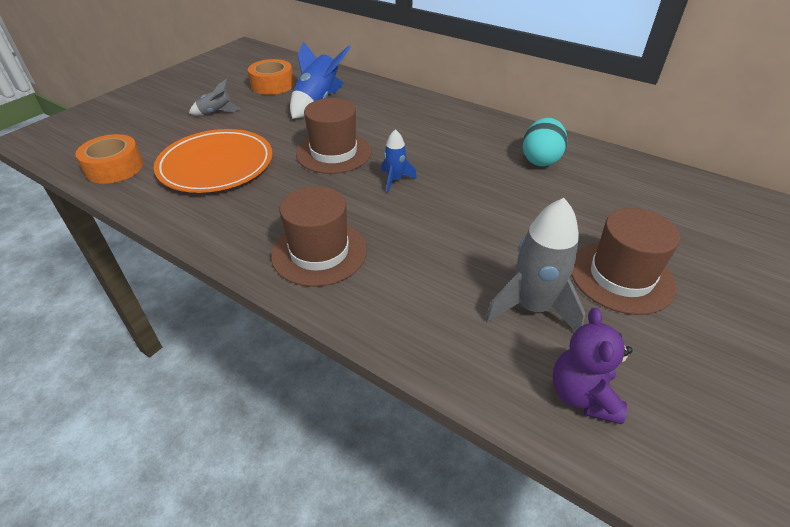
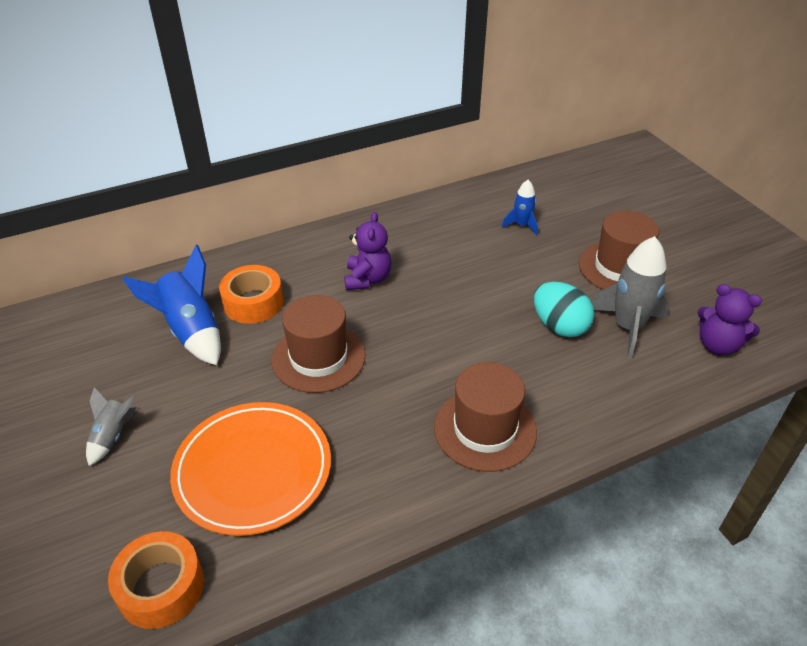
camera: 60 degrees left, 0 degrees up
(272, 85) = (96, 357): orange tape -> orange tape (253, 303)
(395, 180) = (408, 332): blue rocket -> blue rocket (521, 225)
(434, 144) = (367, 279): none -> purple teddy bear
(540, 160) = (449, 230): turquoise egg -> turquoise egg (559, 326)

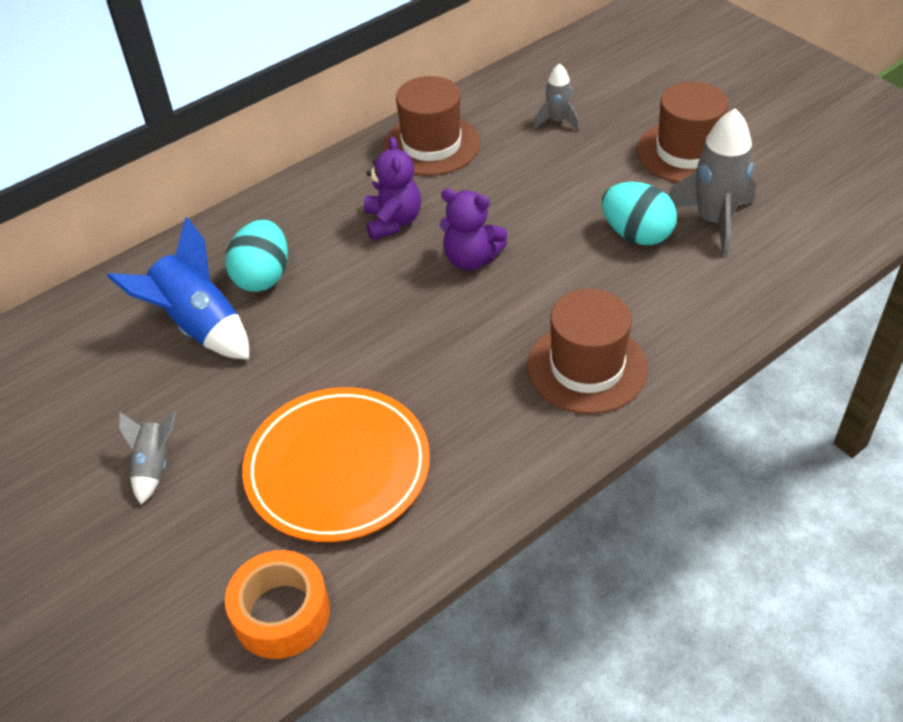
camera: 10 degrees left, 5 degrees up
(253, 303) = (263, 277): orange tape -> turquoise egg
(318, 357) = (367, 326): brown hat -> brown hat (431, 145)
(521, 225) = (557, 121): blue rocket -> grey rocket
(718, 345) = (818, 222): purple teddy bear -> purple teddy bear (471, 259)

